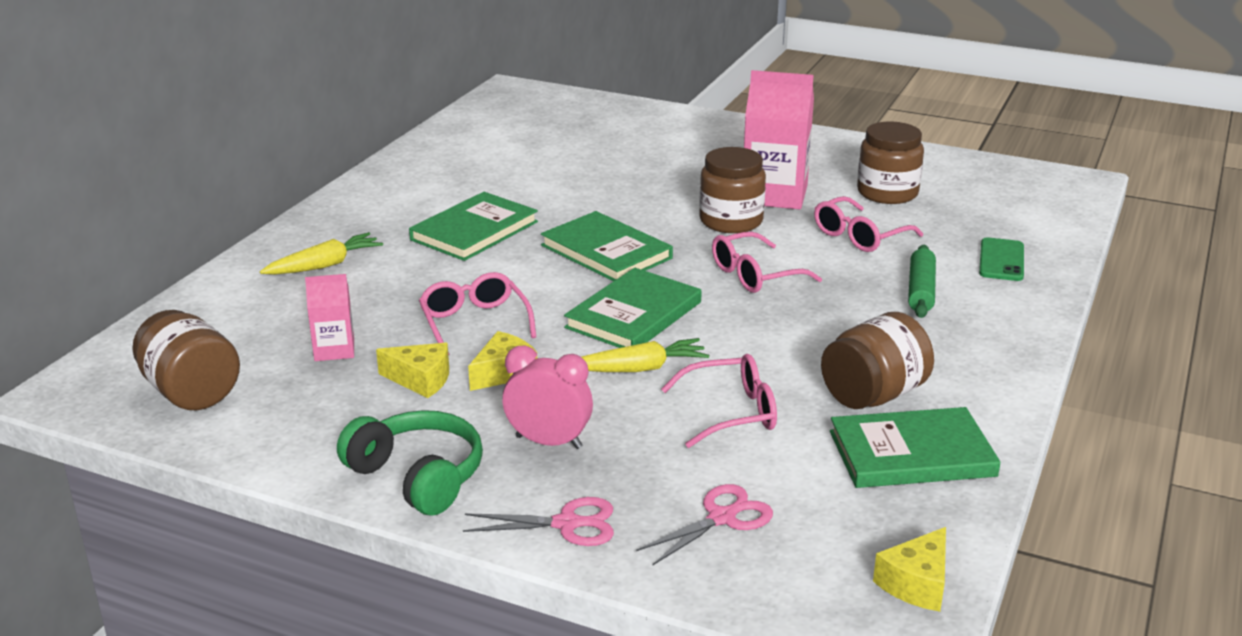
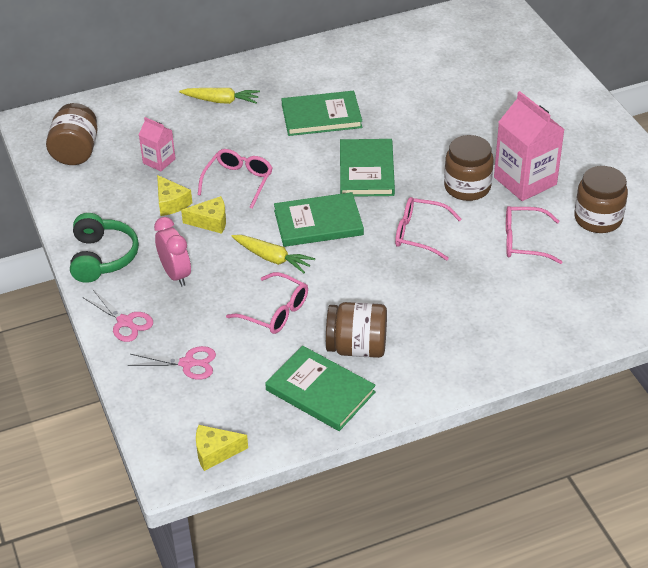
camera: 45 degrees right, 15 degrees up
(920, 290) = (493, 300): green rolling pin -> none
(1001, 260) = (579, 310): green phone -> none

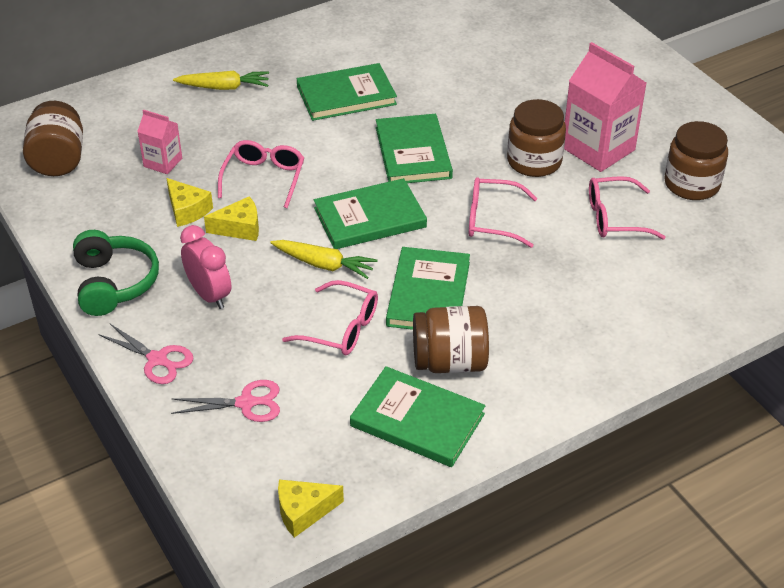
camera: 10 degrees left, 0 degrees up
(352, 290) = (428, 294): none -> green book

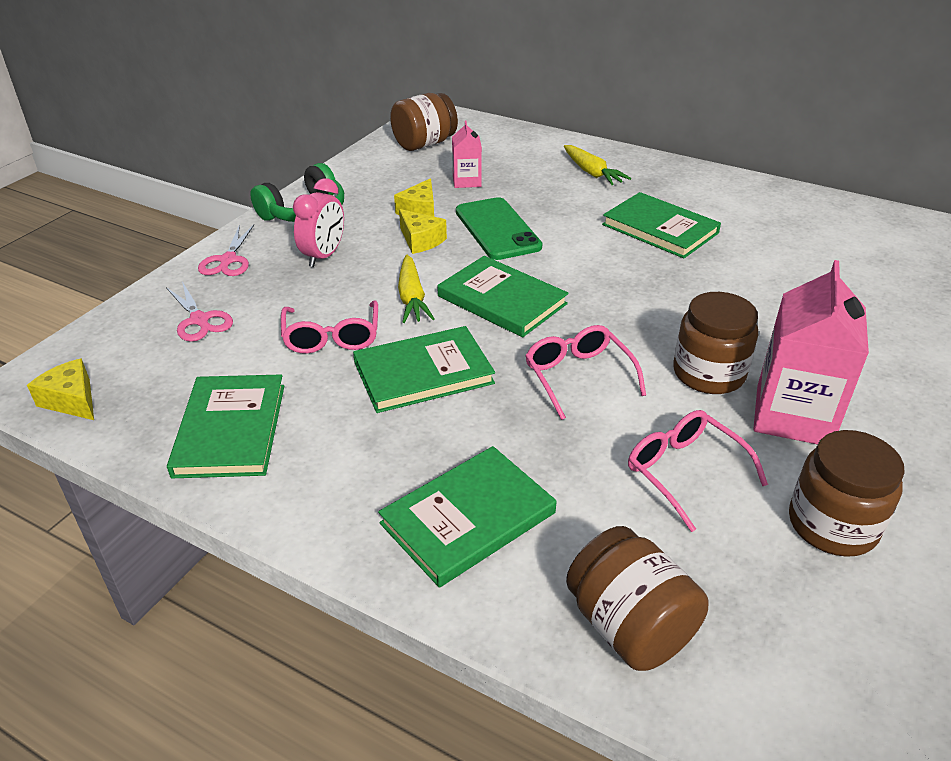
camera: 60 degrees right, 5 degrees down
(264, 178) = (497, 229): pink glasses -> green phone
(413, 153) = (625, 292): green book -> green book (468, 518)
(449, 362) = (331, 422): brown jar -> brown jar (629, 626)

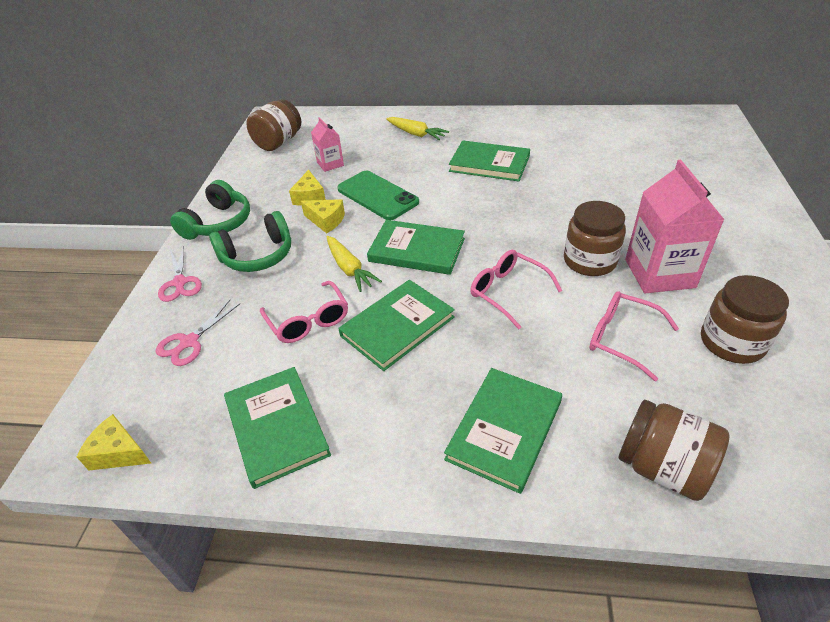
camera: 20 degrees left, 5 degrees up
(200, 320) = (189, 342): pink scissors -> pink scissors turned 90 degrees clockwise
(323, 256) = (258, 255): pink clock -> green headphones

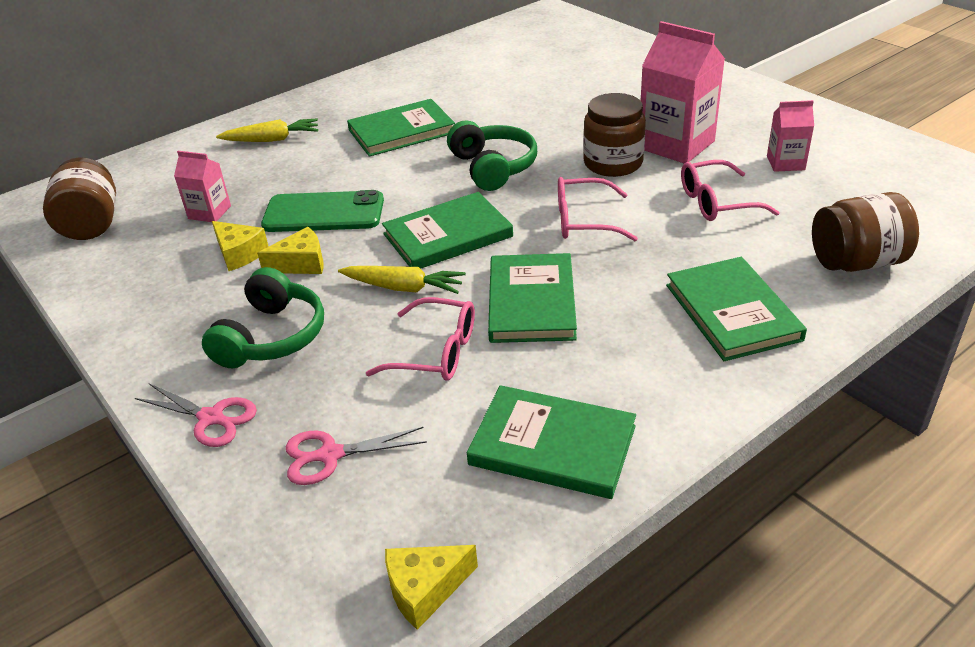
camera: 45 degrees left, 5 degrees down
(189, 342) = (330, 455): pink scissors -> pink scissors turned 90 degrees clockwise
(218, 223) = (155, 339): green headphones -> green headphones (493, 167)
(732, 342) = (785, 163): brown jar -> pink carton

